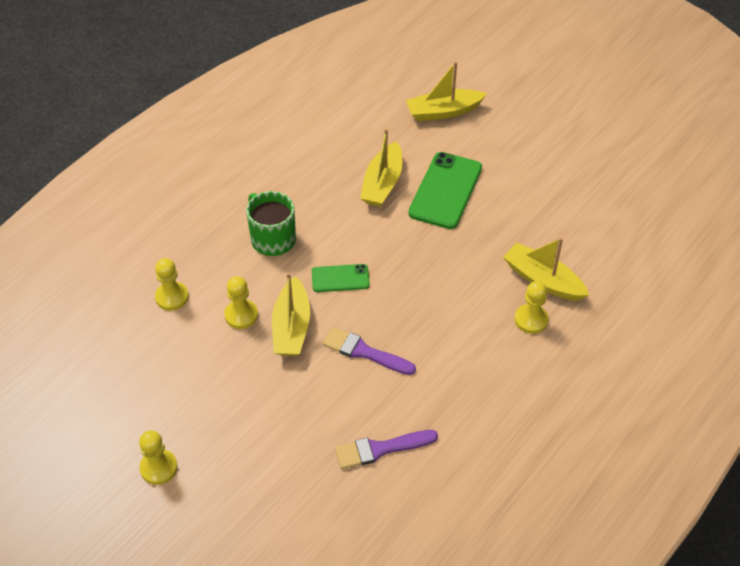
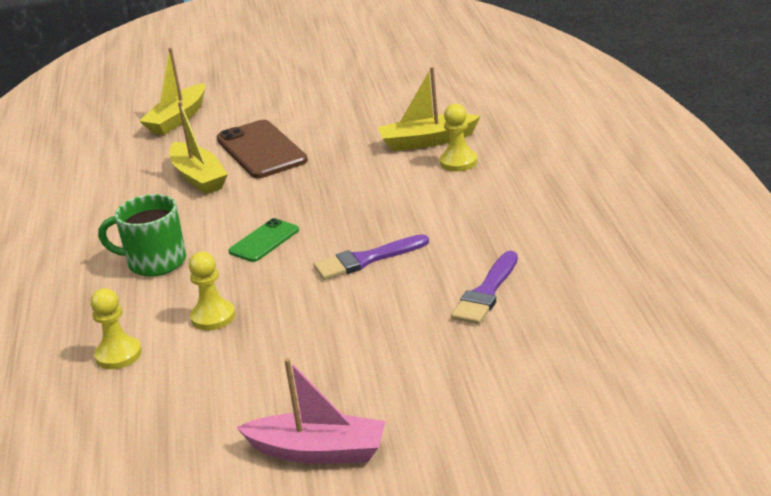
camera: 45 degrees left, 20 degrees down
(159, 468) = (318, 451): yellow pawn -> pink boat
(291, 327) = (275, 291): yellow boat -> none
(445, 190) = (261, 150): green phone -> brown phone

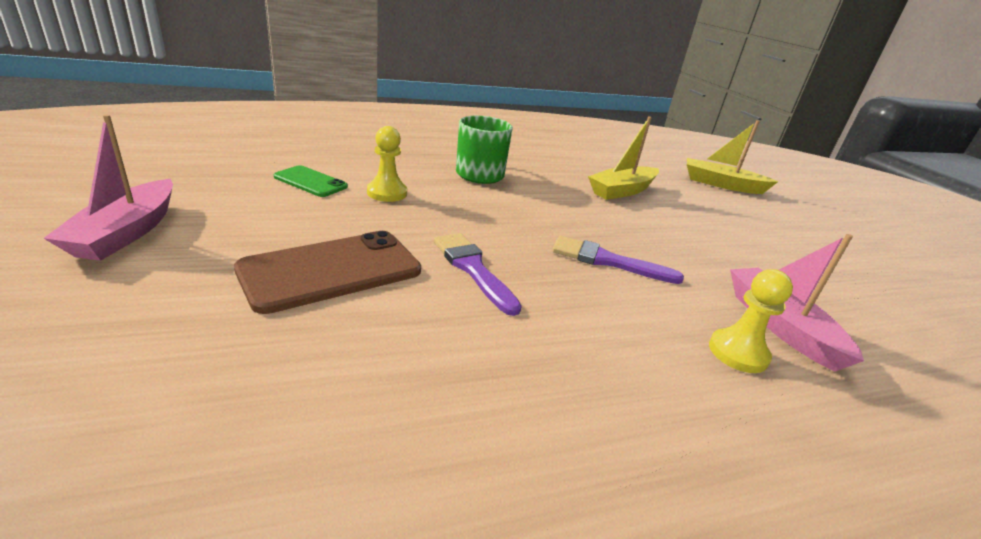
camera: 75 degrees right, 0 degrees up
(118, 355) = (348, 162): yellow pawn -> none
(261, 150) = (688, 218): brown phone -> brown phone (331, 270)
(264, 241) = (513, 216): green phone -> green phone (310, 182)
(427, 141) = (779, 325): yellow boat -> pink boat
(486, 292) = (372, 361): purple brush -> purple brush (607, 261)

